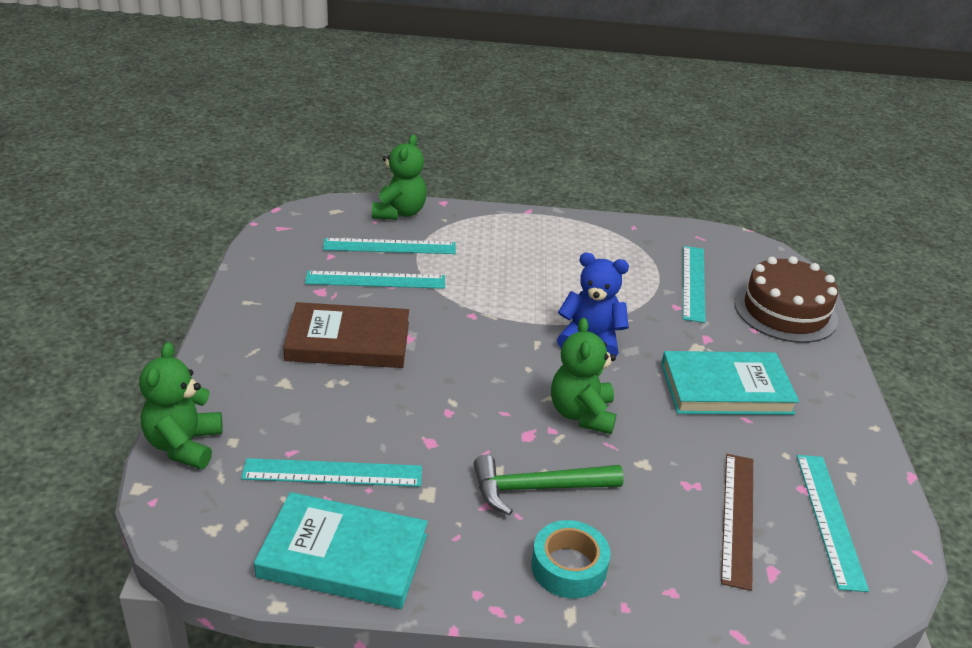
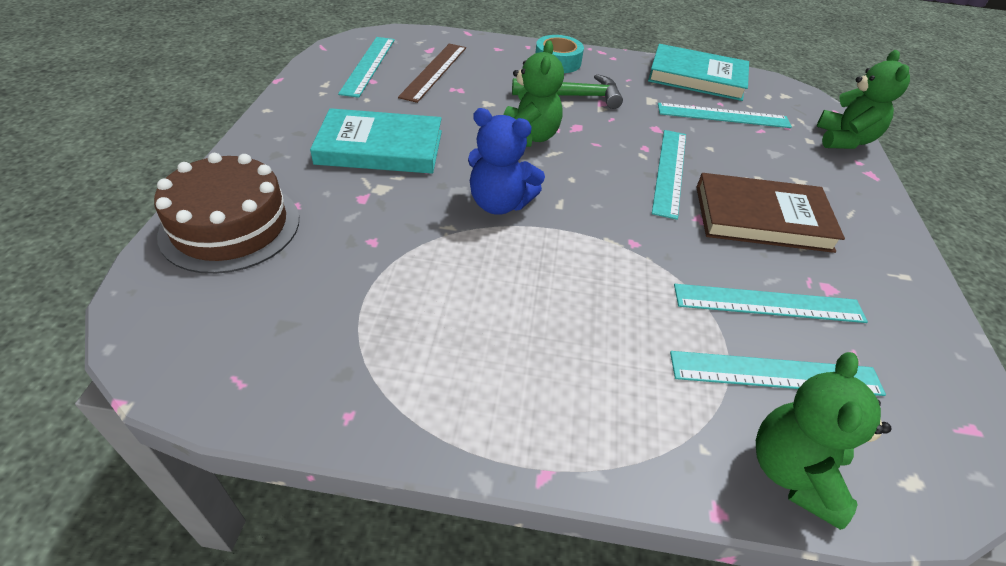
camera: 175 degrees left, 10 degrees up
(693, 283) = (322, 278): turquoise ruler -> turquoise ruler (669, 171)

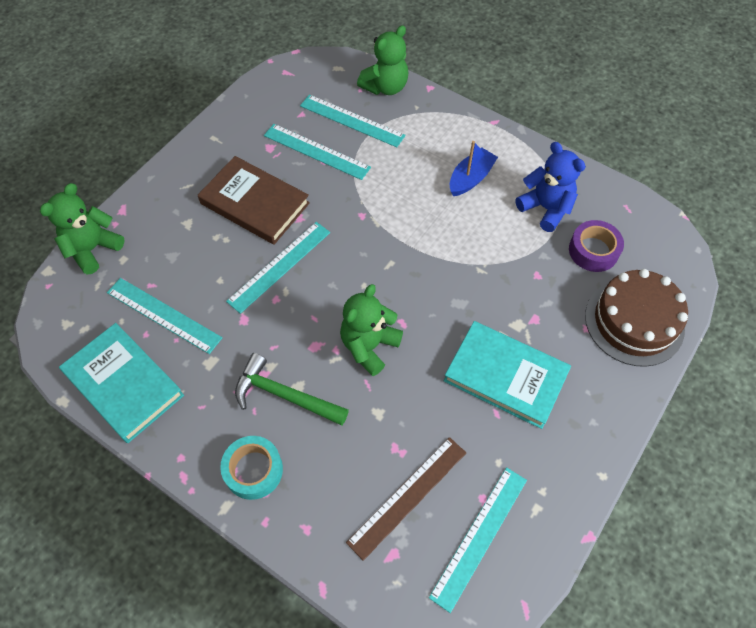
camera: 150 degrees left, 15 degrees up
(295, 293) = (593, 251): none -> purple tape
(499, 203) = (434, 279): blue teddy bear -> blue teddy bear (545, 208)
(525, 341) = (470, 178): none -> blue boat

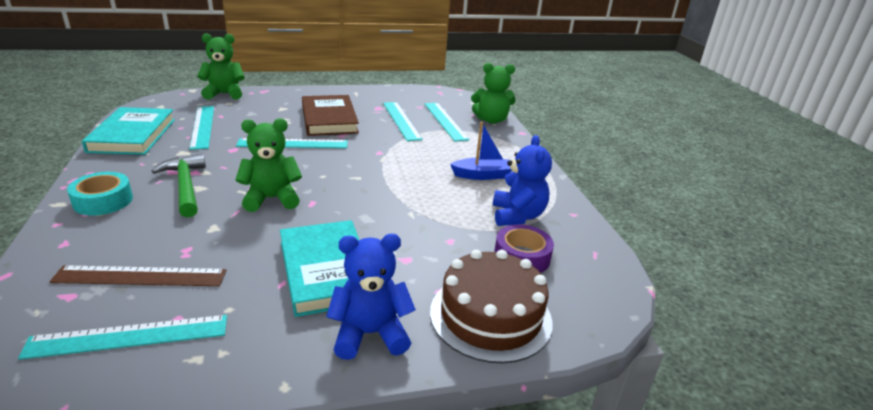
camera: 40 degrees right, 30 degrees down
(595, 399) = (370, 334): none -> blue teddy bear

